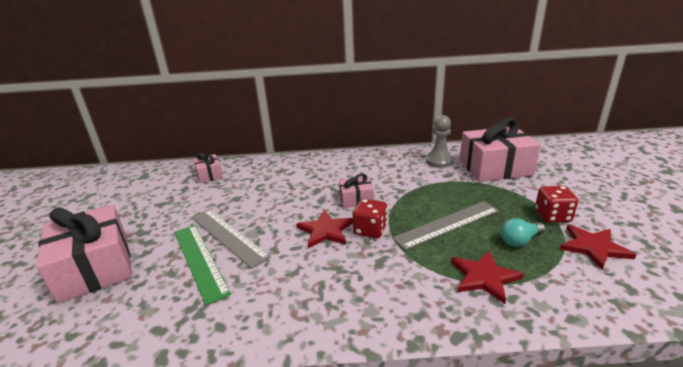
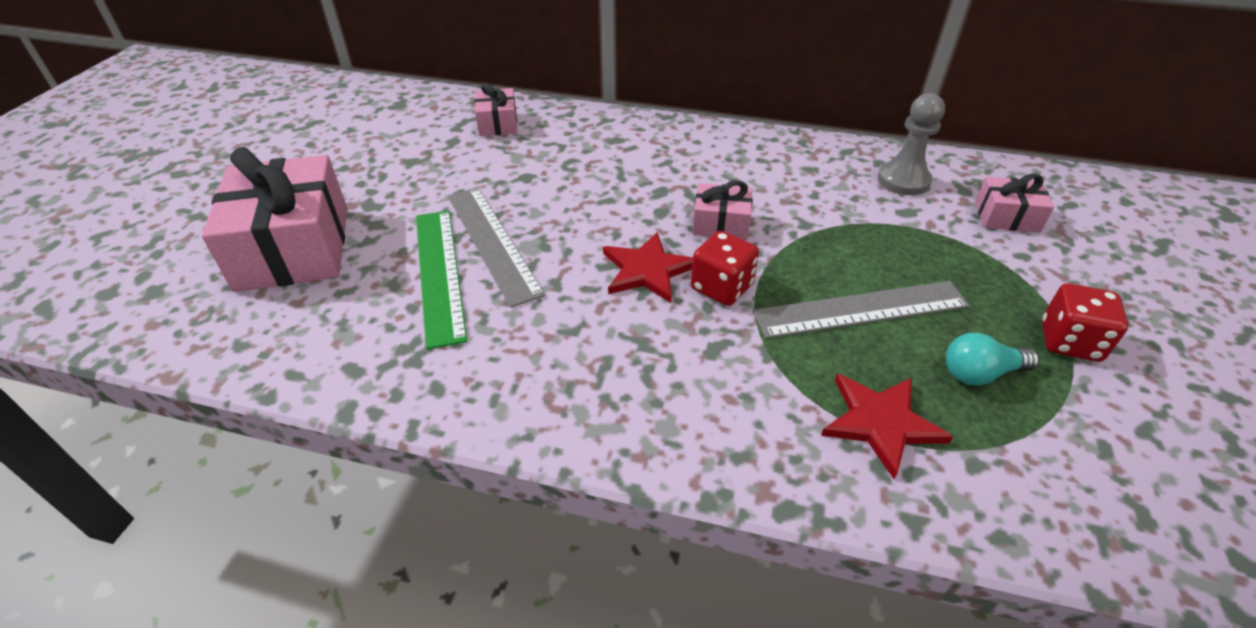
camera: 15 degrees right, 15 degrees up
(495, 167) = (1006, 217): pink gift -> pink gift, size x0.49
(593, 247) = (1117, 422): red star -> none

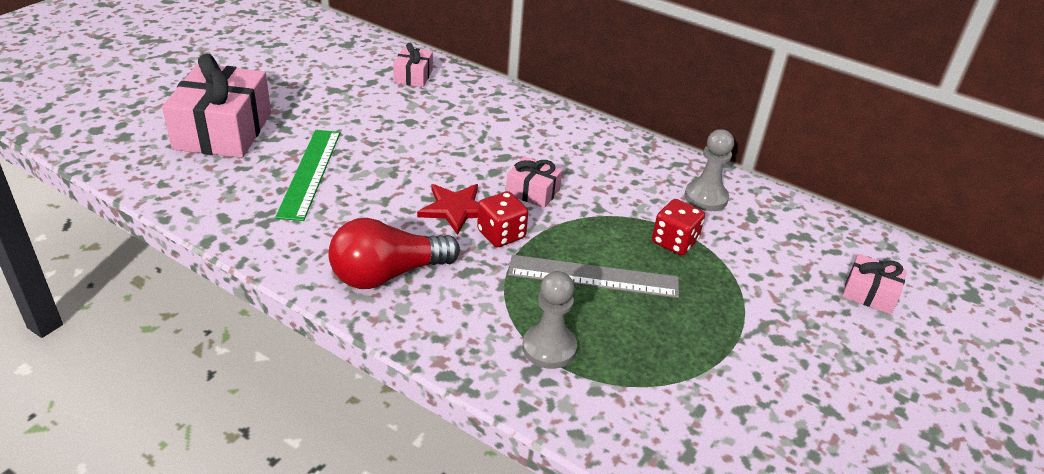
camera: 15 degrees right, 5 degrees down
(492, 242) = (358, 162): grey ruler -> none
(620, 384) = (388, 274): none -> red light bulb
(881, 423) = (549, 348): red star -> grey pawn
(980, 373) = (648, 341): turquoise light bulb -> none
(1006, 217) = (769, 246): pink gift -> pink gift (869, 293)
(1069, 342) = (736, 341): red dice -> red dice (674, 242)

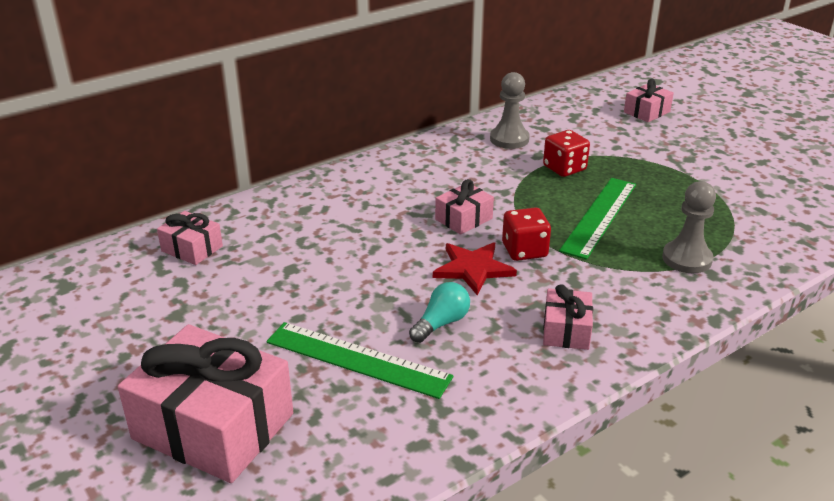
camera: 65 degrees left, 5 degrees down
(370, 204) = (441, 323): none -> turquoise light bulb
(388, 274) = (566, 330): red light bulb -> pink gift
(593, 276) = (599, 216): grey ruler -> green ruler

